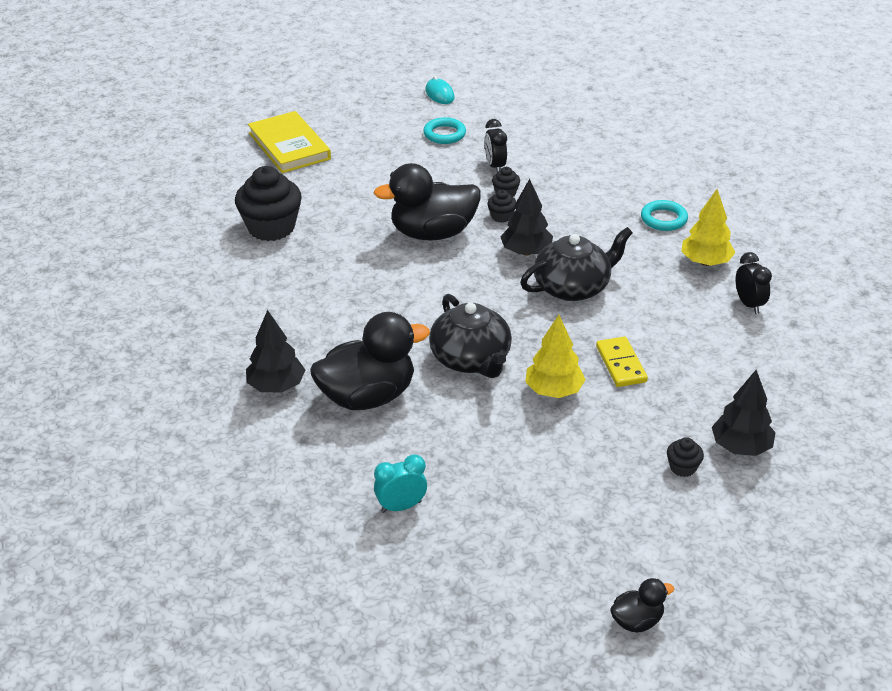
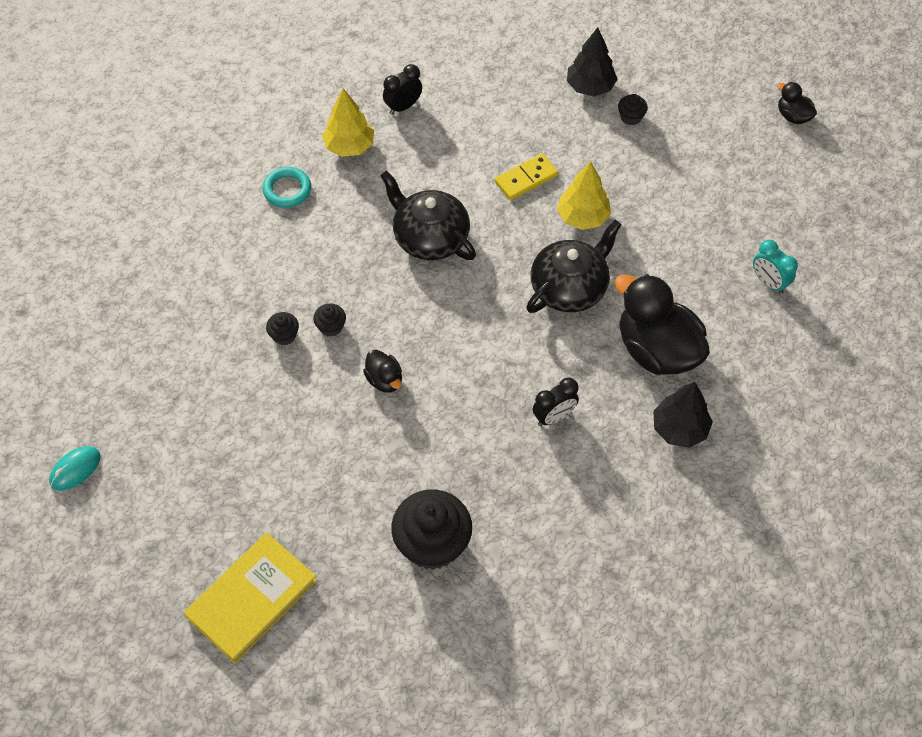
camera: 110 degrees left, 20 degrees up
(432, 233) = (384, 380): black duck -> black duck, size x0.46
(444, 134) = (174, 433): turquoise ring -> none
(495, 166) = (232, 360): black clock -> black clock (554, 417)
(526, 252) = (386, 289): black tree -> none

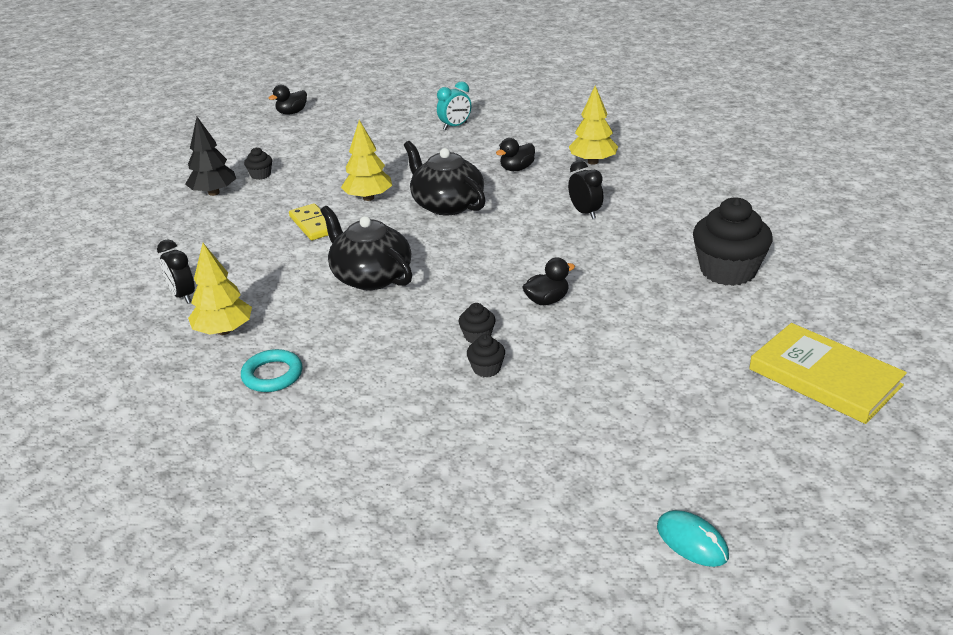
camera: 85 degrees left, 25 degrees down
(430, 237) = (370, 276): black teapot -> black teapot turned 90 degrees clockwise
(657, 350) = (517, 169): black duck -> black duck, size x0.46
(679, 429) = (593, 162): black tree -> yellow tree

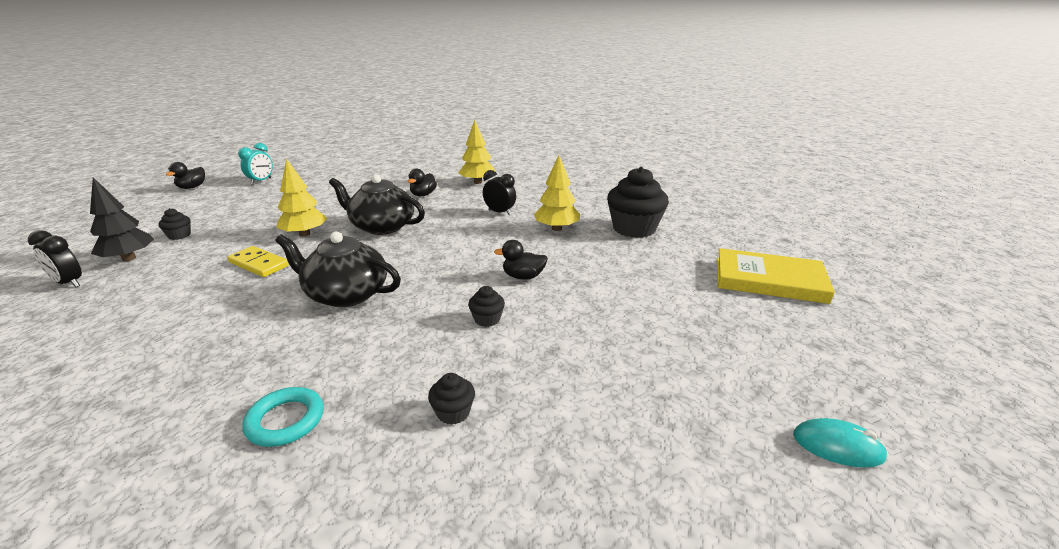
camera: 30 degrees left, 5 degrees down
(183, 295) = (122, 363): black clock -> black clock (69, 283)
(224, 331) = (196, 388): yellow tree -> yellow tree (556, 228)
(455, 126) = (352, 177): turquoise clock -> turquoise clock (261, 181)
(486, 369) = (518, 345): black cupcake -> black cupcake (453, 412)
(547, 300) = (523, 276): black duck -> black duck turned 120 degrees counterclockwise

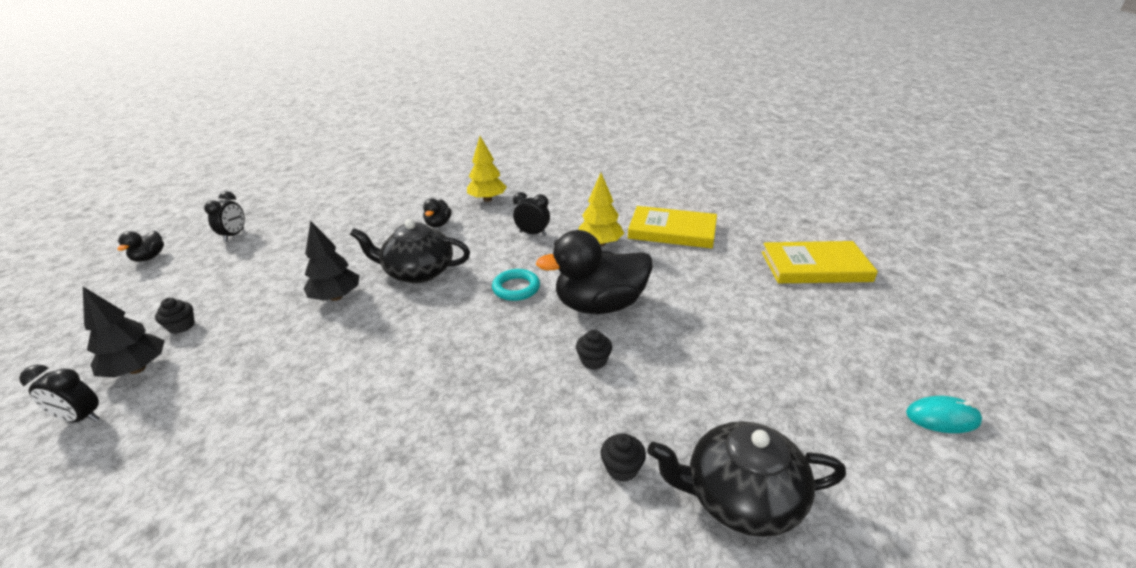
camera: 15 degrees left, 5 degrees up
(259, 264) = (308, 345): yellow domino -> none
(261, 181) = (234, 235): turquoise clock -> black clock
(285, 420) = (465, 521): turquoise ring -> turquoise ring (516, 288)
(304, 234) = (336, 297): yellow tree -> black tree
(346, 294) = (432, 362): black teapot -> black teapot (740, 497)
(523, 276) = (600, 305): black duck -> black duck, size x2.15
(634, 228) = (672, 231): black cupcake -> yellow book

